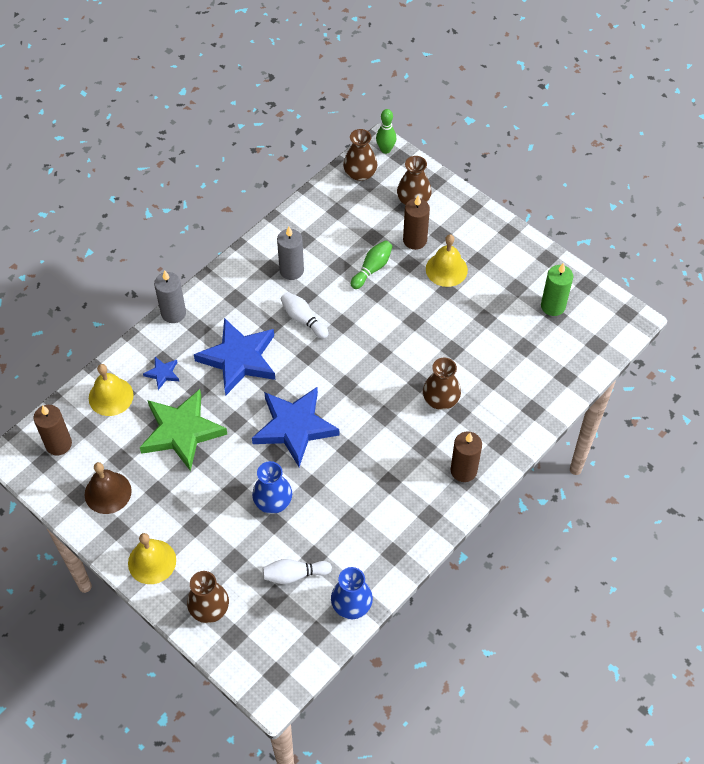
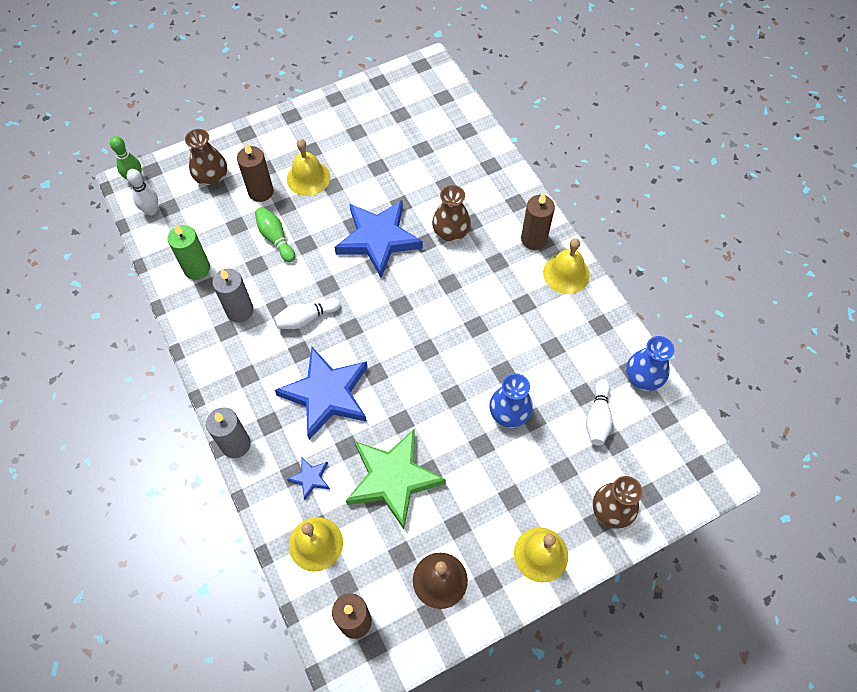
camera: 70 degrees left, 5 degrees up
(294, 427) = (431, 366): blue star -> blue star (378, 239)
(360, 173) = (151, 210): brown vase -> white bowling pin
(437, 509) = (566, 273): none -> yellow bell
(553, 306) = (389, 113): green candle -> green candle (197, 268)

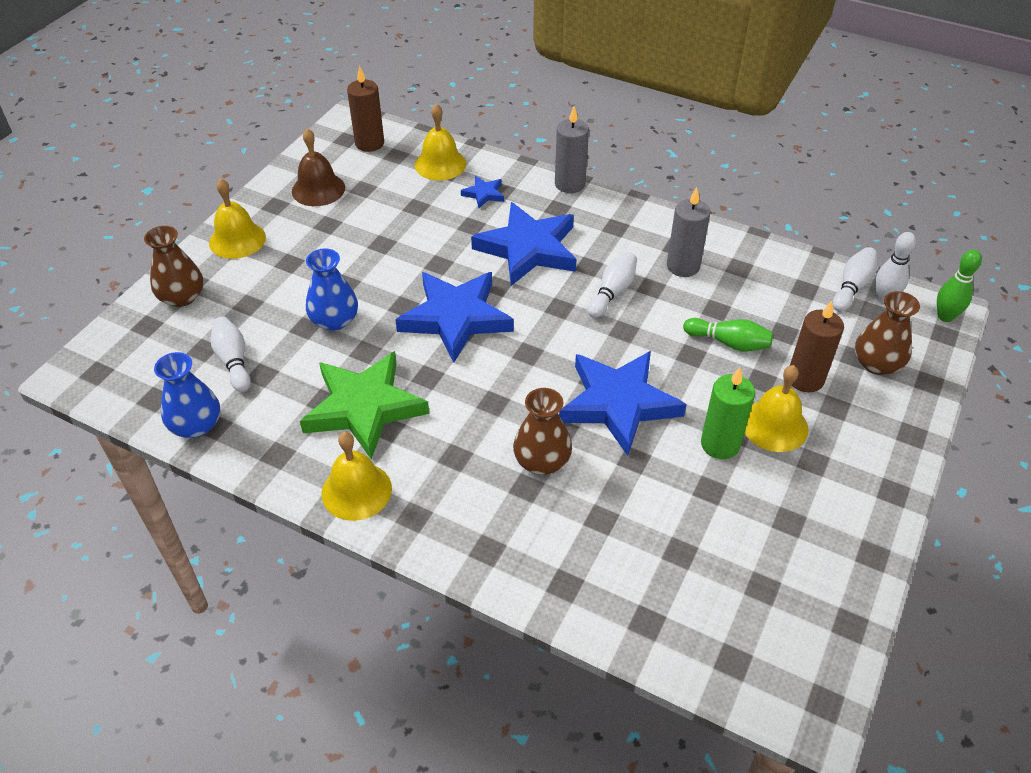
camera: 145 degrees right, 15 degrees down
(158, 229) = (852, 287): none -> white bowling pin
(197, 268) = (768, 276): green candle -> green candle (720, 444)
(393, 478) = (411, 225): green star -> green star (364, 408)
(425, 362) = (456, 318): none -> blue star
(533, 239) = (428, 511): brown candle -> none

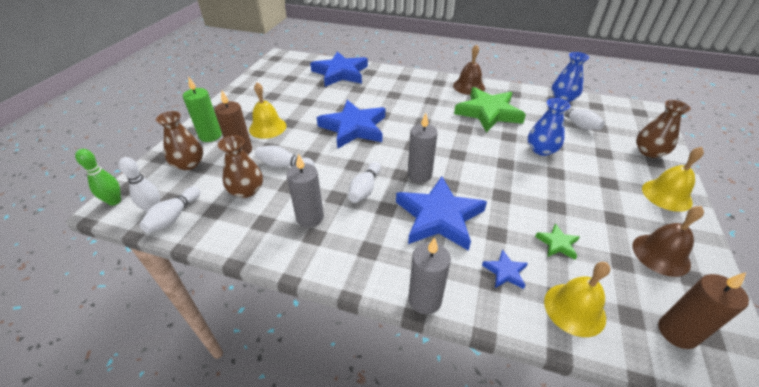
camera: 170 degrees right, 5 degrees down
(356, 491) = (469, 86): yellow bell -> brown bell
(413, 209) = (557, 243): none -> green star
(456, 318) = (466, 159): blue star -> blue star (340, 73)
(533, 303) = (419, 175): none -> grey candle
(542, 461) = (389, 103): brown vase -> brown vase (246, 190)
(720, 444) = (299, 117): green candle -> green candle (210, 136)
(729, 343) = (284, 165): green bowling pin -> white bowling pin

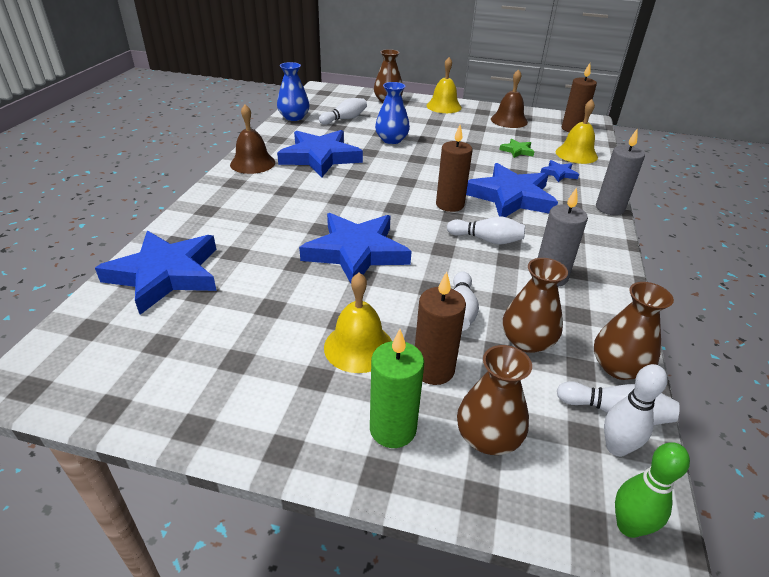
camera: 95 degrees left, 5 degrees down
(206, 230) = (618, 367): none -> brown vase
(419, 175) = (450, 205): grey candle -> brown candle
(488, 112) = (320, 157): green star -> blue star

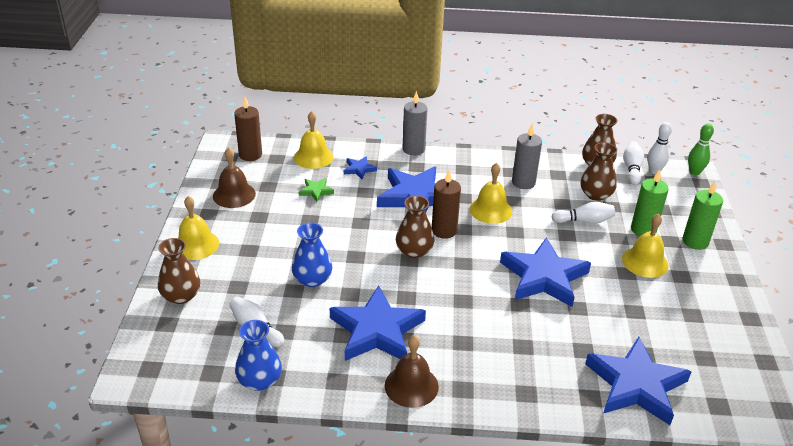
camera: 100 degrees left, 0 degrees up
(433, 369) = (643, 230): brown candle -> green candle
(487, 240) = (490, 210): white bowling pin -> yellow bell
(488, 437) = (676, 209): brown vase -> brown vase (414, 251)

